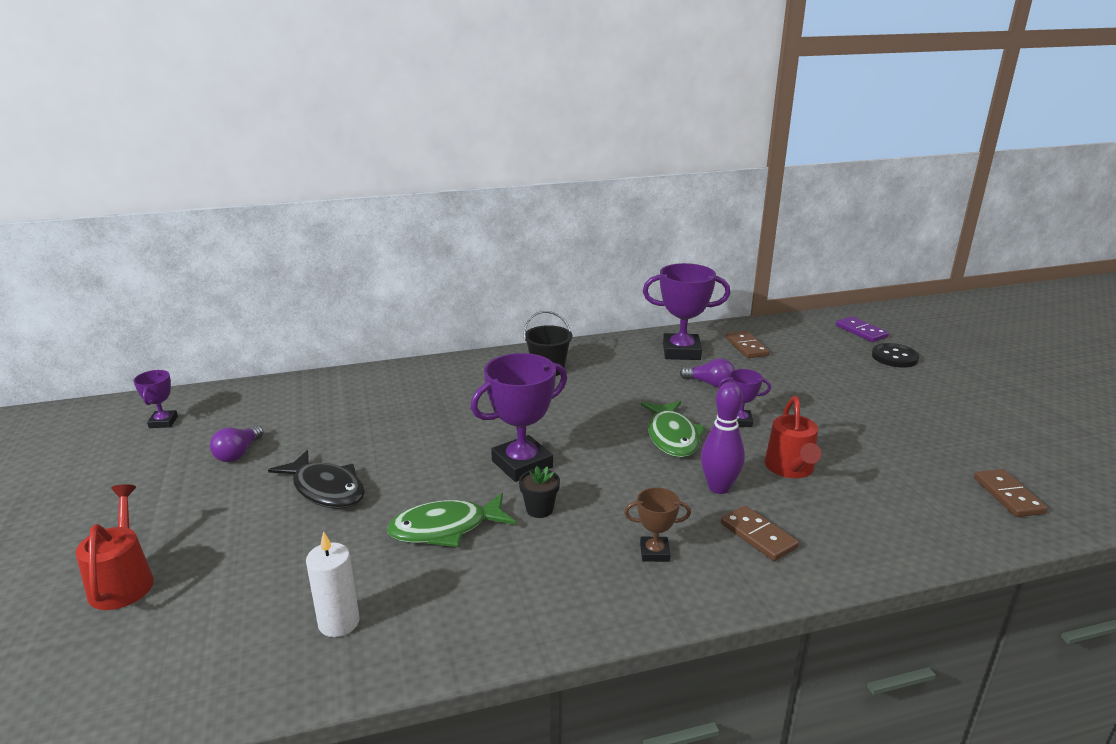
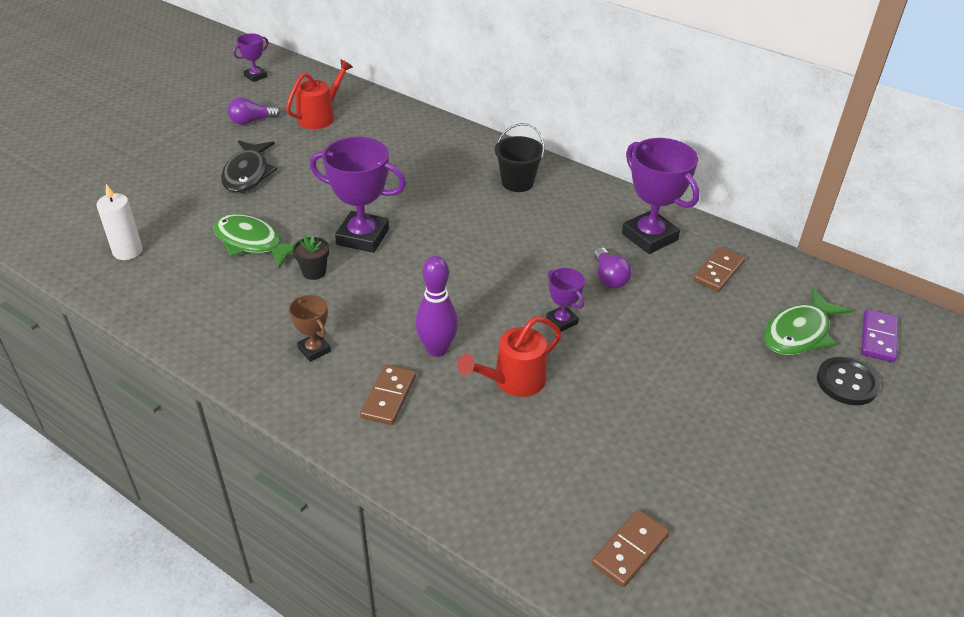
camera: 50 degrees right, 15 degrees up
(123, 581) = (102, 160): red watering can -> red watering can (320, 116)
(672, 437) = (488, 293): green fish -> green fish (799, 333)

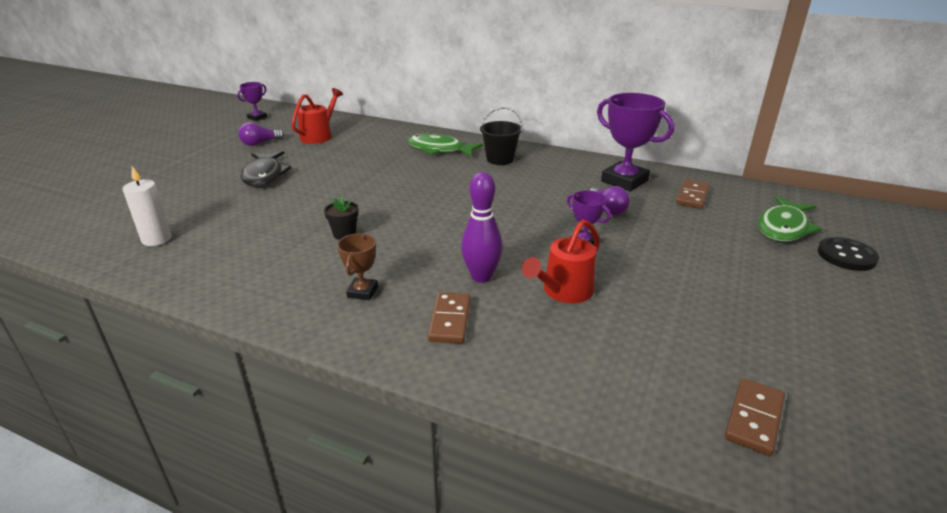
camera: 10 degrees left, 10 degrees down
(252, 243) = (280, 220): green fish -> green fish (439, 150)
(314, 350) = (362, 292): brown trophy -> brown trophy turned 60 degrees clockwise
(363, 237) = (381, 206): purple trophy -> none
(878, 338) = (846, 223): purple domino -> none

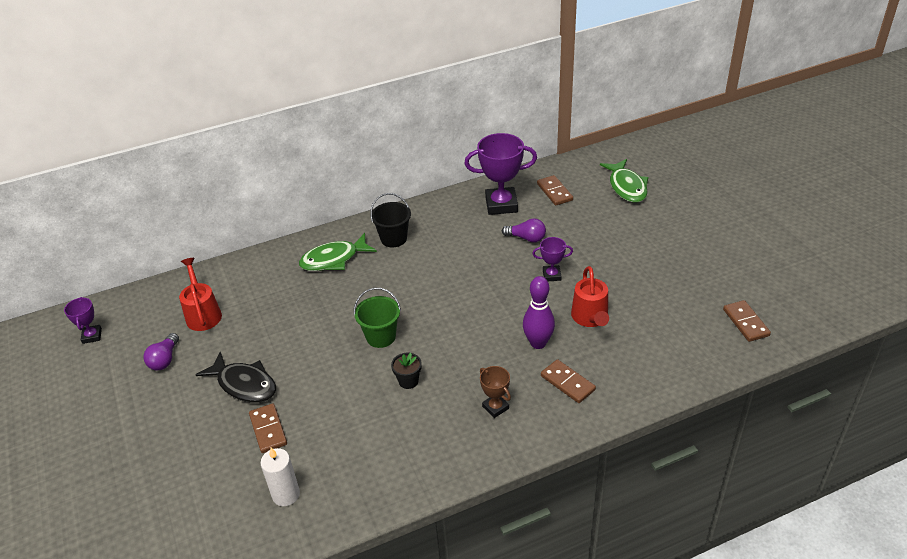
camera: 45 degrees left, 10 degrees up
(224, 203) = (268, 430): none -> brown domino
(381, 201) = (381, 337): none -> green bucket
(846, 256) = (674, 189): black button -> none

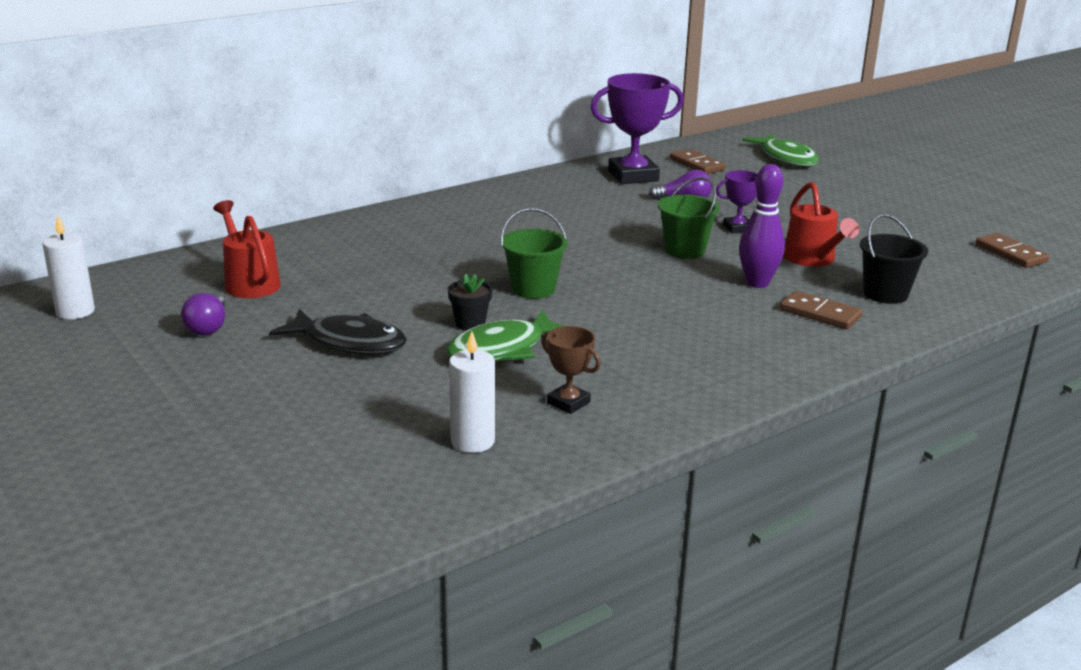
camera: 15 degrees left, 15 degrees down
(92, 336) = (75, 312): purple trophy -> white candle
(268, 430) = (410, 382): brown domino -> none
(334, 259) = (425, 227): green fish -> green fish (502, 349)
(393, 238) = (502, 207): black bucket -> black bucket (885, 294)
(408, 381) = (597, 325): black flower pot -> black flower pot (470, 324)
(495, 407) = (736, 340): brown trophy -> brown trophy (568, 403)
(502, 299) = (684, 250): none -> green bucket

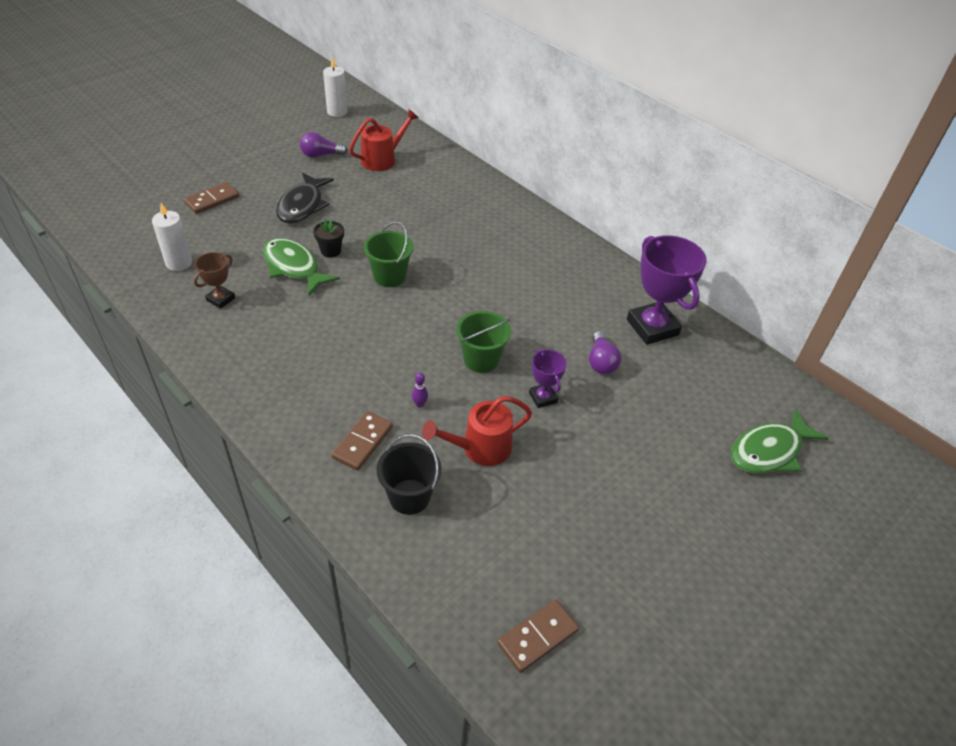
camera: 80 degrees right, 20 degrees up
(696, 164) = (708, 374): brown domino -> brown domino (212, 200)
(757, 283) = (420, 404): purple bowling pin -> purple bowling pin, size x0.42

